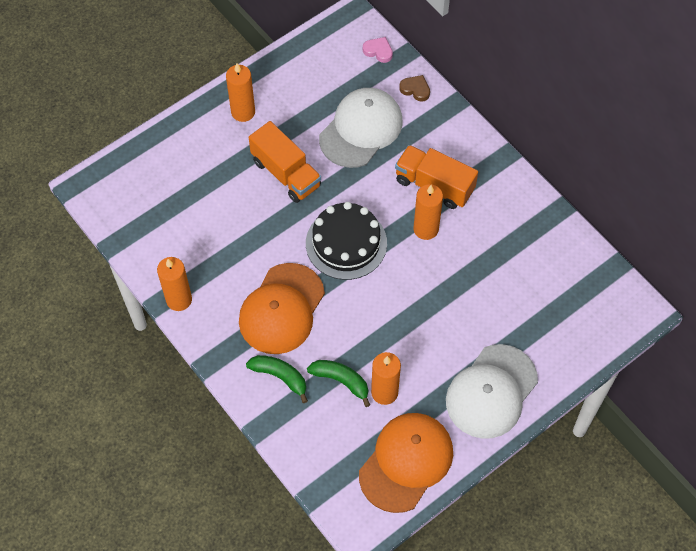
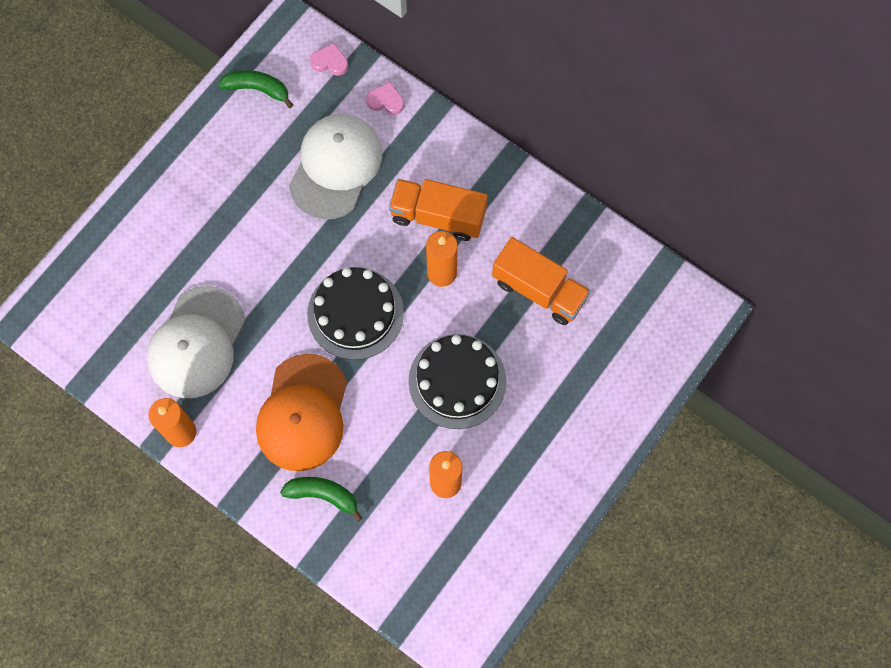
camera: 15 degrees left, 10 degrees up
(243, 112) = (191, 179): orange candle -> none
(286, 173) = (263, 244): orange truck -> orange truck (539, 290)
(341, 381) = (393, 482): green banana -> green banana (258, 89)
(406, 462) = (491, 559): orange cap -> none
(415, 89) = (386, 101): brown heart -> pink heart
(416, 315) = (457, 381): none -> black cake
(491, 391) = (564, 450): white cap -> white cap (196, 343)

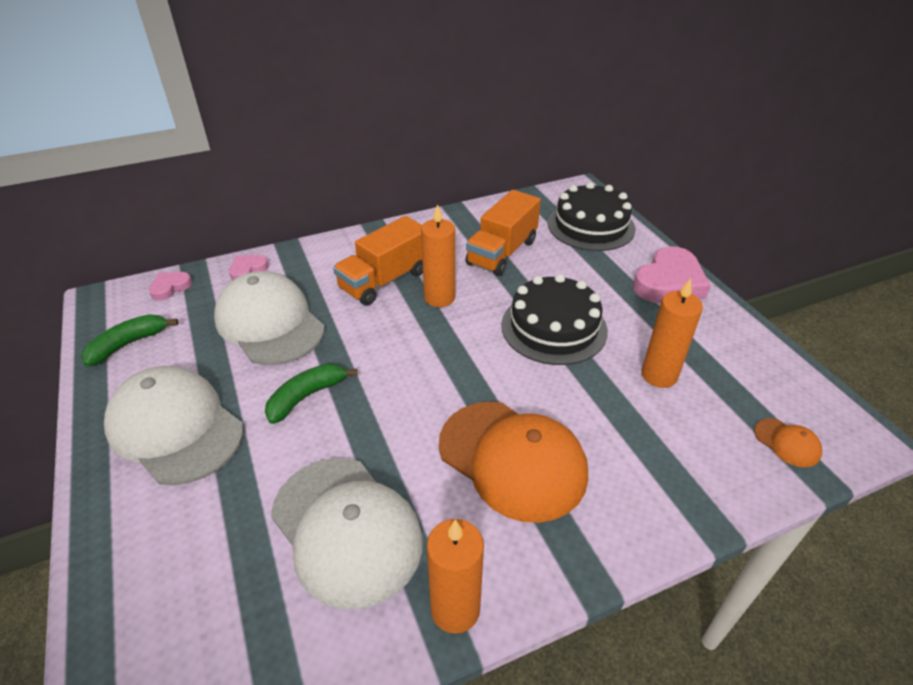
camera: 60 degrees left, 30 degrees down
(209, 186) = (175, 428): none -> white cap
(323, 495) = (627, 484): green banana -> green banana (306, 396)
(355, 313) = (430, 369): black cake -> black cake (591, 226)
(423, 594) = (787, 443): none -> orange cap
(539, 290) = (502, 252): orange truck -> orange truck turned 150 degrees clockwise
(580, 453) = (669, 282): none -> pink heart

